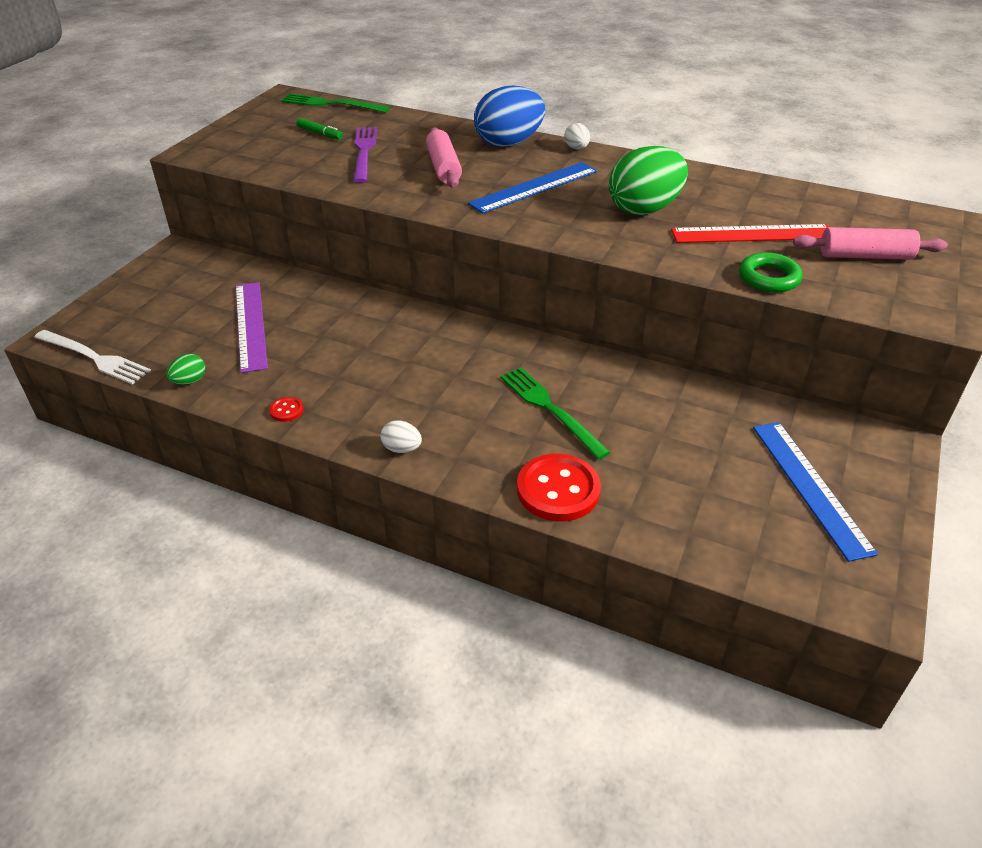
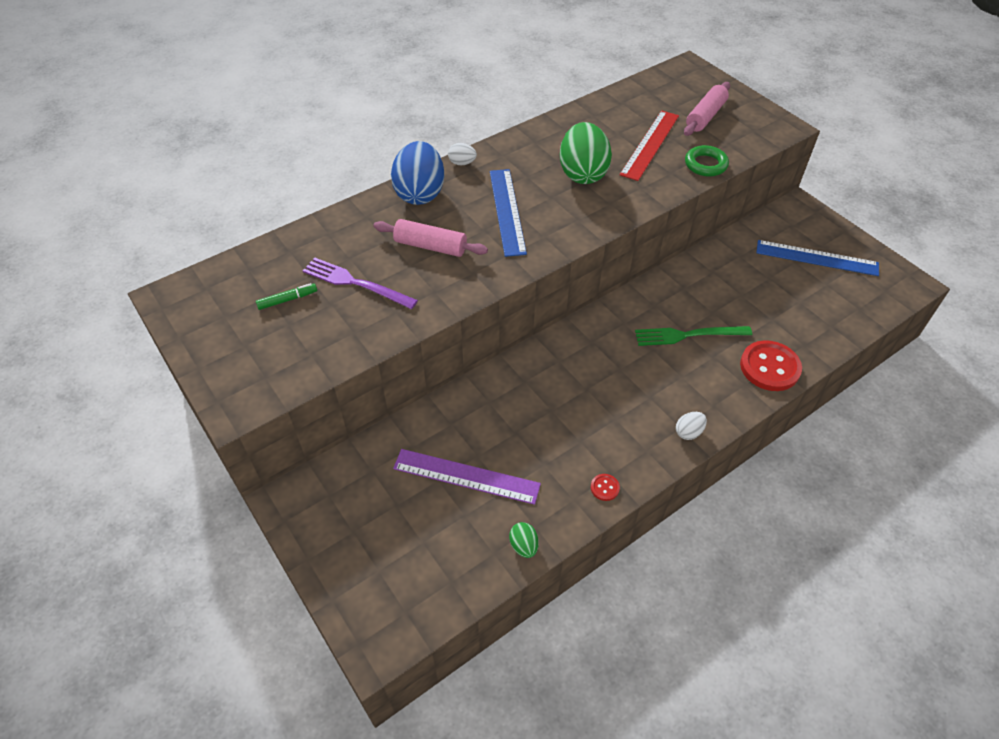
camera: 60 degrees left, 10 degrees up
(94, 358) = (436, 617): white fork -> none
(331, 104) = (227, 270): green fork -> none

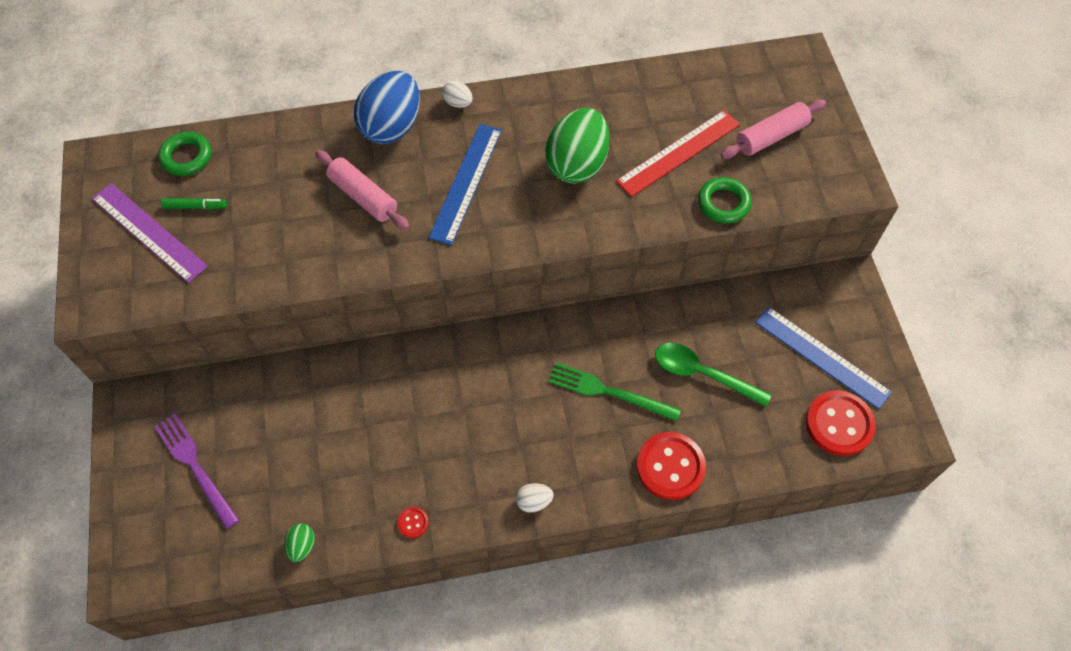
camera: 25 degrees right, 10 degrees up
(255, 267) = (186, 157): none -> green ring
(356, 283) = (267, 213): purple fork -> purple fork (195, 467)
(466, 476) = (292, 451): purple ruler -> purple ruler (148, 232)
(745, 298) = (702, 374): none -> green spoon
(860, 295) = (839, 424): none -> red button

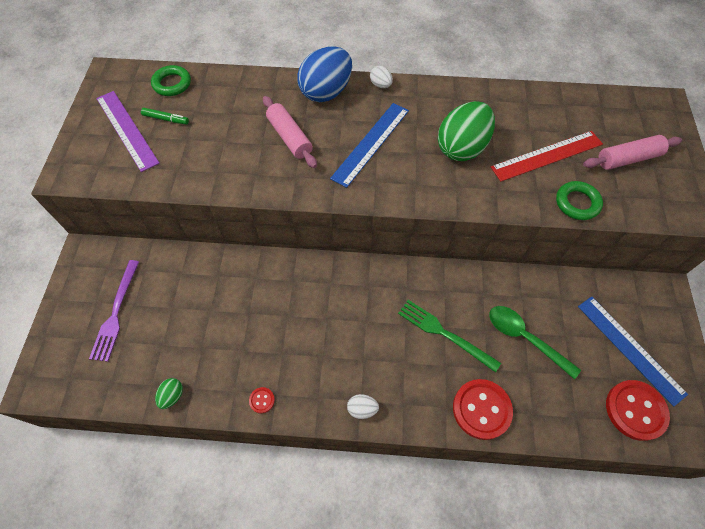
camera: 15 degrees right, 0 degrees up
(195, 467) = (116, 312): purple fork -> purple fork turned 150 degrees counterclockwise

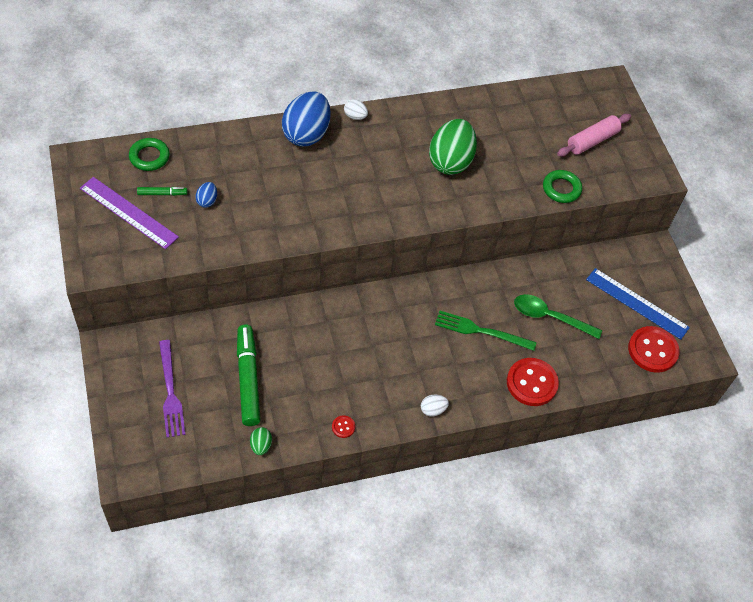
camera: 25 degrees left, 5 degrees down
(192, 320) = (248, 379): none -> green marker
(203, 135) = (207, 201): none -> blue egg
(290, 137) = (291, 185): pink rolling pin -> none
(371, 143) = (368, 175): blue ruler -> none
(547, 155) = (525, 152): red ruler -> none

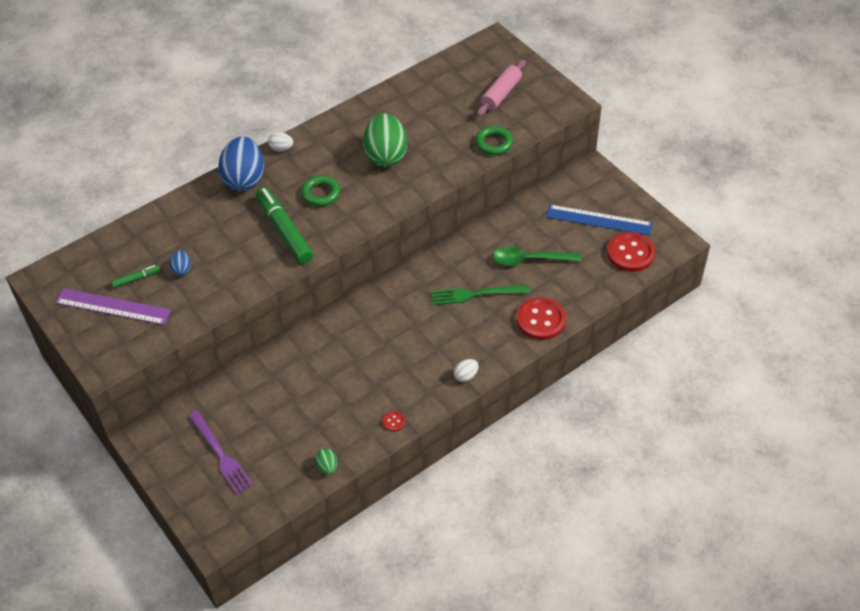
camera: 15 degrees left, 5 degrees down
(149, 157) = (107, 252): green ring -> green ring (321, 194)
(248, 379) = (287, 415): green marker -> green marker (284, 231)

